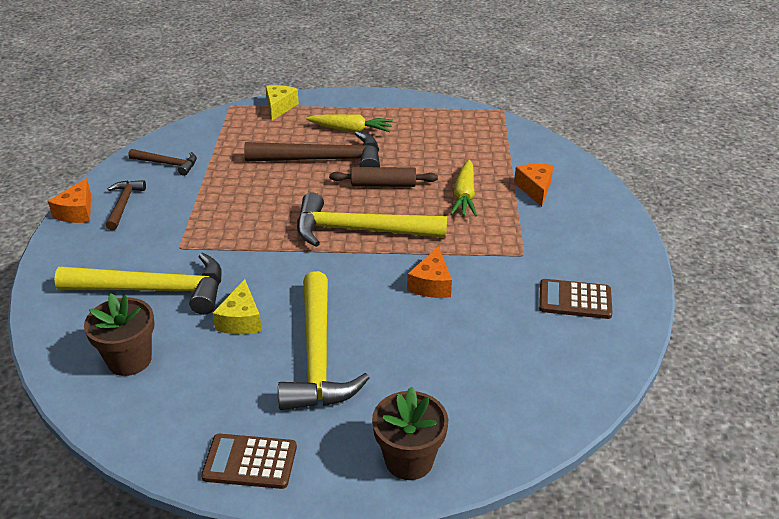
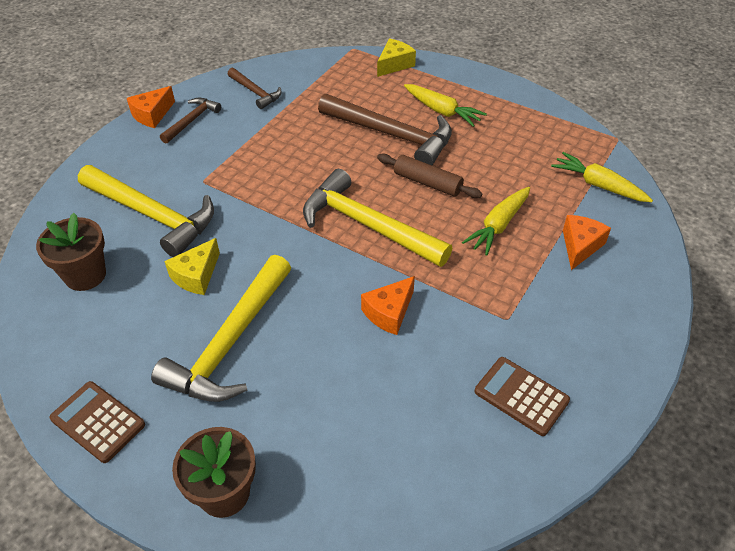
camera: 30 degrees right, 10 degrees up
(515, 145) = (598, 185): none -> yellow carrot

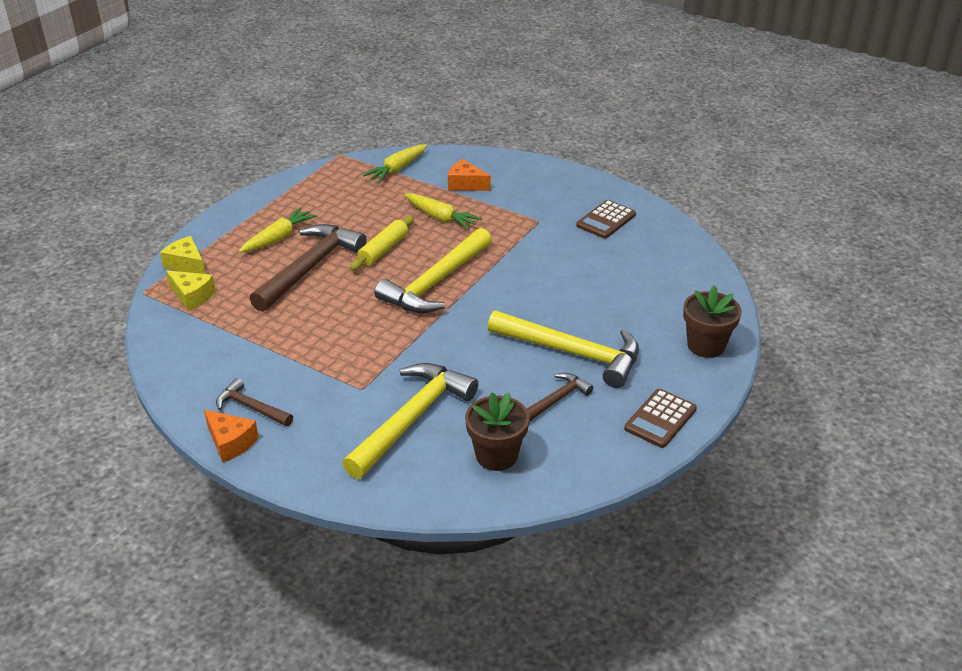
camera: 90 degrees left, 10 degrees down
(196, 275) = (497, 380): yellow cheese -> yellow cheese (192, 296)
(255, 92) = (208, 361): brown hammer -> brown hammer (556, 400)
(389, 312) = (535, 272): orange cheese -> none
(427, 183) = (383, 250): brown rolling pin -> yellow rolling pin

